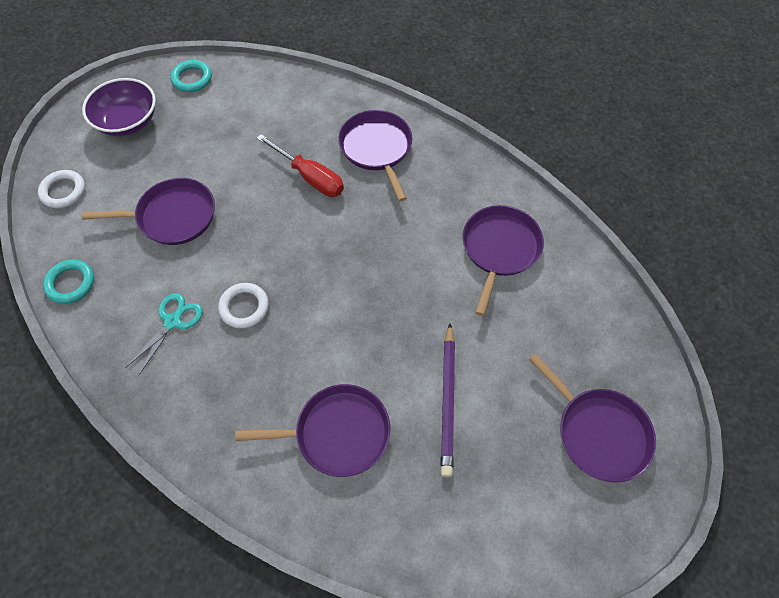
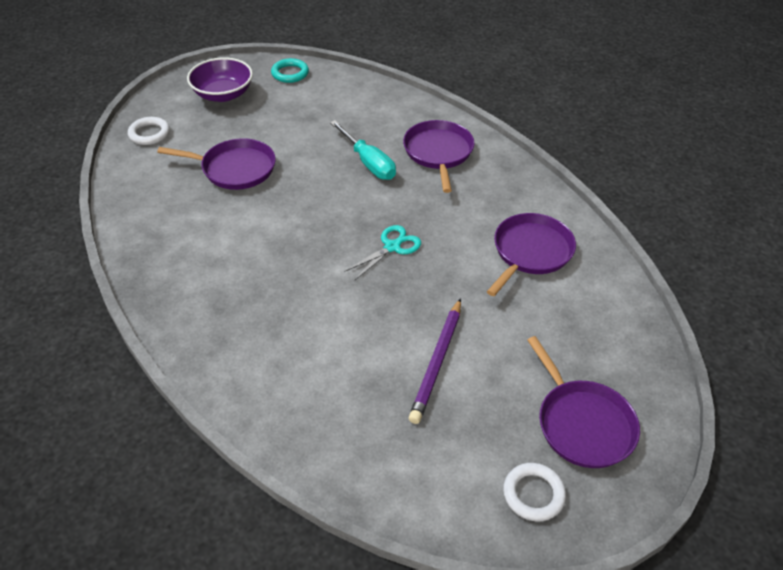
camera: 15 degrees right, 15 degrees down
(71, 283) = (129, 200): turquoise ring -> none
(173, 321) = (205, 246): turquoise scissors -> turquoise scissors (392, 247)
(244, 307) = (272, 248): white ring -> white ring (533, 494)
(310, 177) = (368, 162): red screwdriver -> turquoise screwdriver
(337, 433) = (321, 364): purple pan -> none

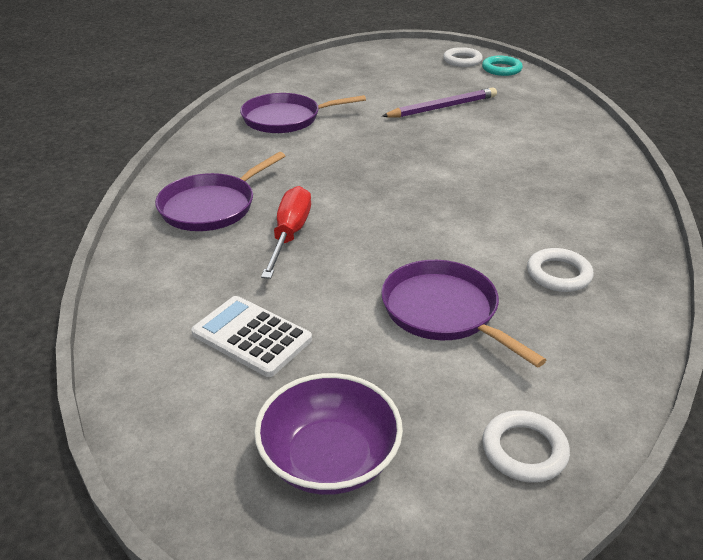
camera: 135 degrees left, 10 degrees down
(189, 226) = (558, 274): none -> white ring
(290, 73) = (176, 428): turquoise ring -> turquoise ring (501, 69)
(309, 110) = (251, 336): none -> white calculator
(368, 162) = (289, 234): turquoise screwdriver -> red screwdriver
(392, 247) = (378, 166): turquoise scissors -> none
(582, 423) = (398, 64): purple pan -> none

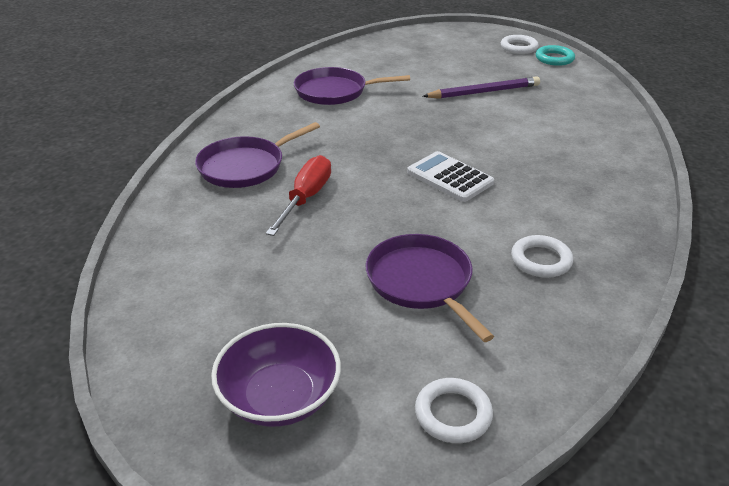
camera: 10 degrees right, 0 degrees up
(251, 336) = (245, 285): white calculator -> white calculator (450, 177)

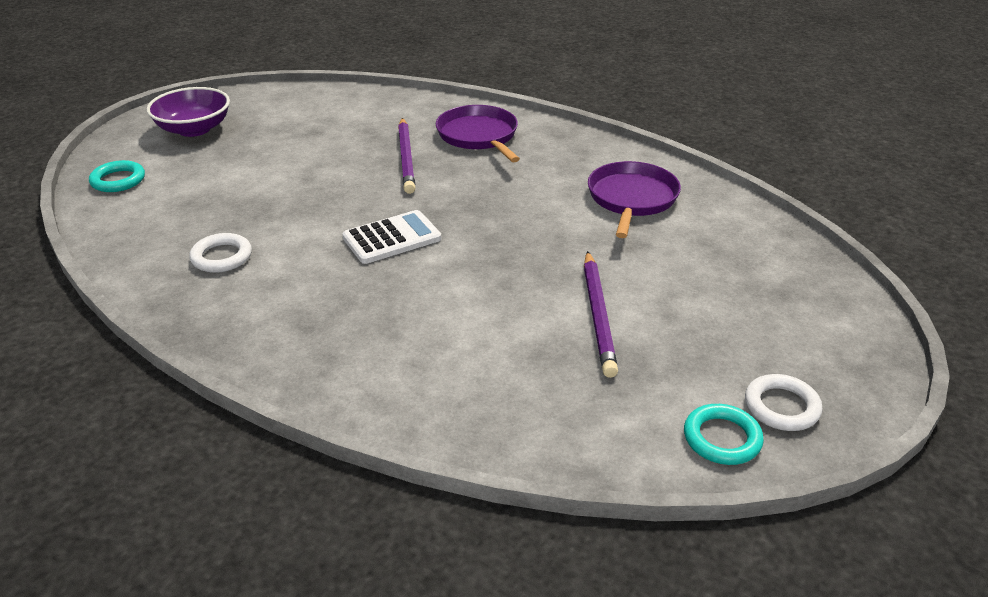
camera: 105 degrees right, 0 degrees up
(306, 198) = (406, 158): red screwdriver -> purple pencil
(421, 282) = (248, 192): purple pan -> none
(453, 414) = (118, 180): white ring -> turquoise ring

